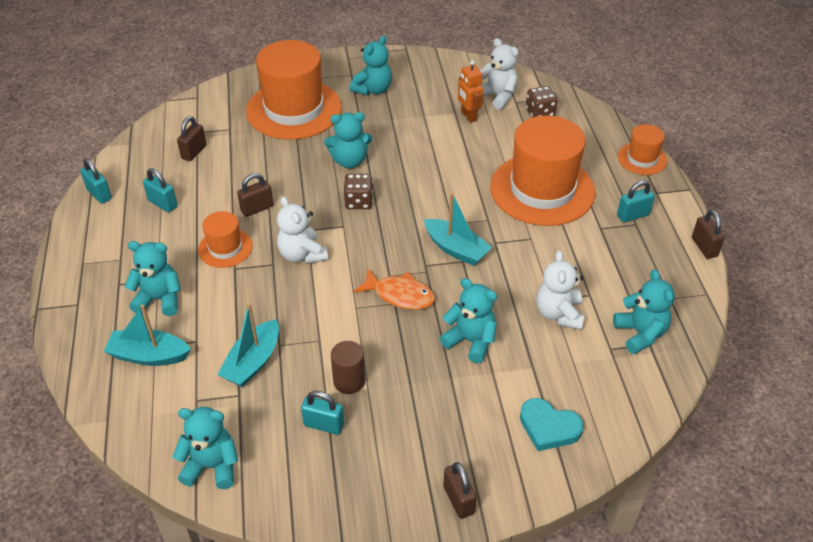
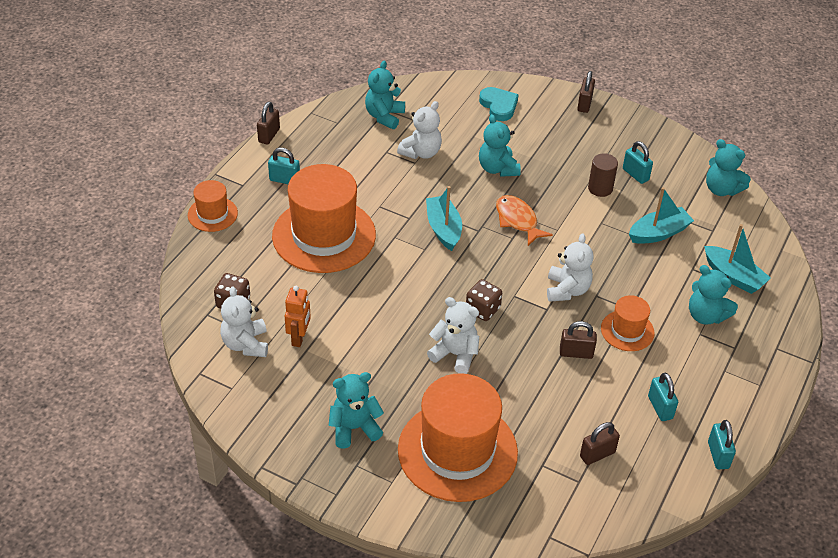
camera: 145 degrees left, 0 degrees up
(349, 161) = (455, 354): turquoise teddy bear -> white teddy bear

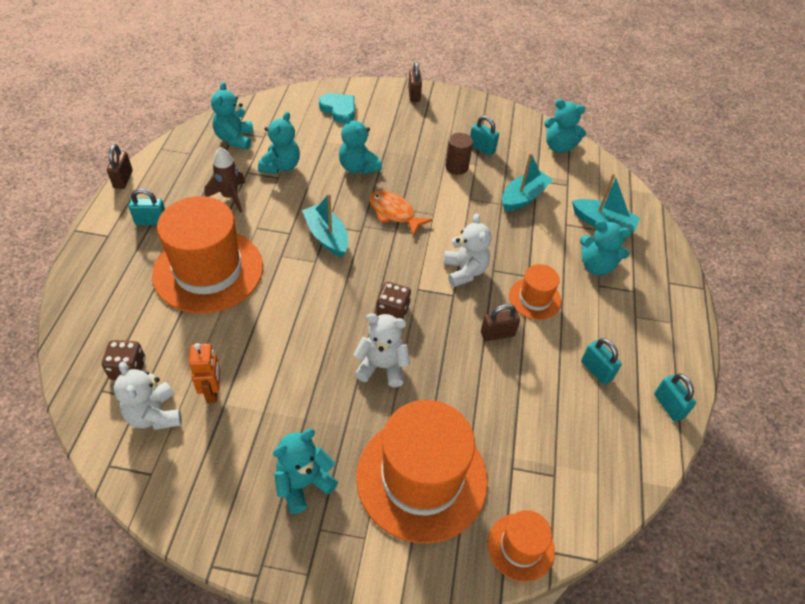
camera: 20 degrees left, 5 degrees up
(212, 214) = (81, 274): orange hat -> orange hat (520, 547)
(363, 172) = (230, 197): none -> brown rocket
(421, 152) = (281, 166): white teddy bear -> turquoise teddy bear
(597, 454) = (560, 439): brown padlock -> none

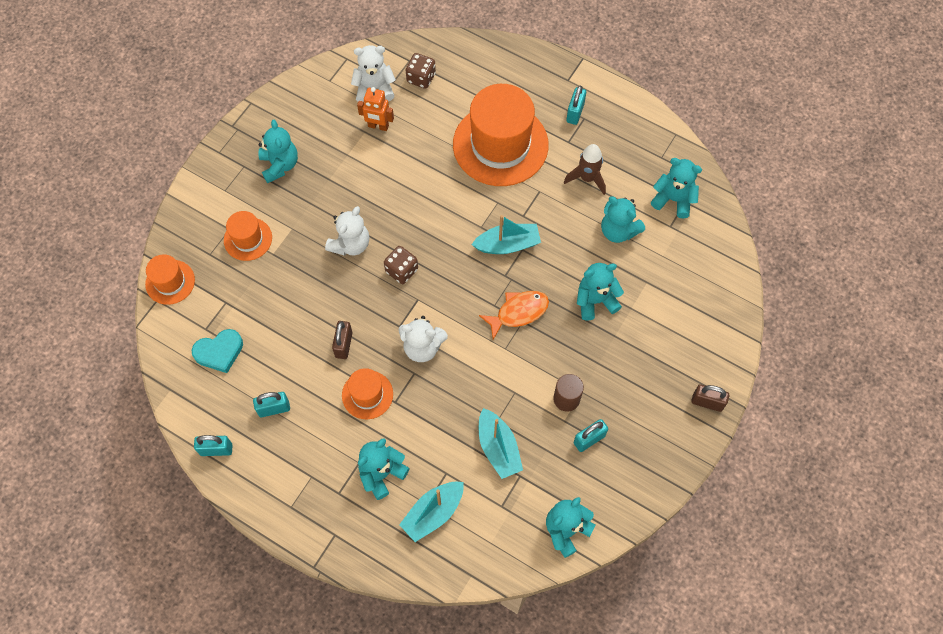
camera: 115 degrees right, 15 degrees up
(123, 179) = (638, 99): brown padlock -> none
(339, 110) = (698, 311): turquoise heart -> turquoise heart (219, 352)
(422, 478) = (248, 239): orange hat -> orange hat, size x0.49

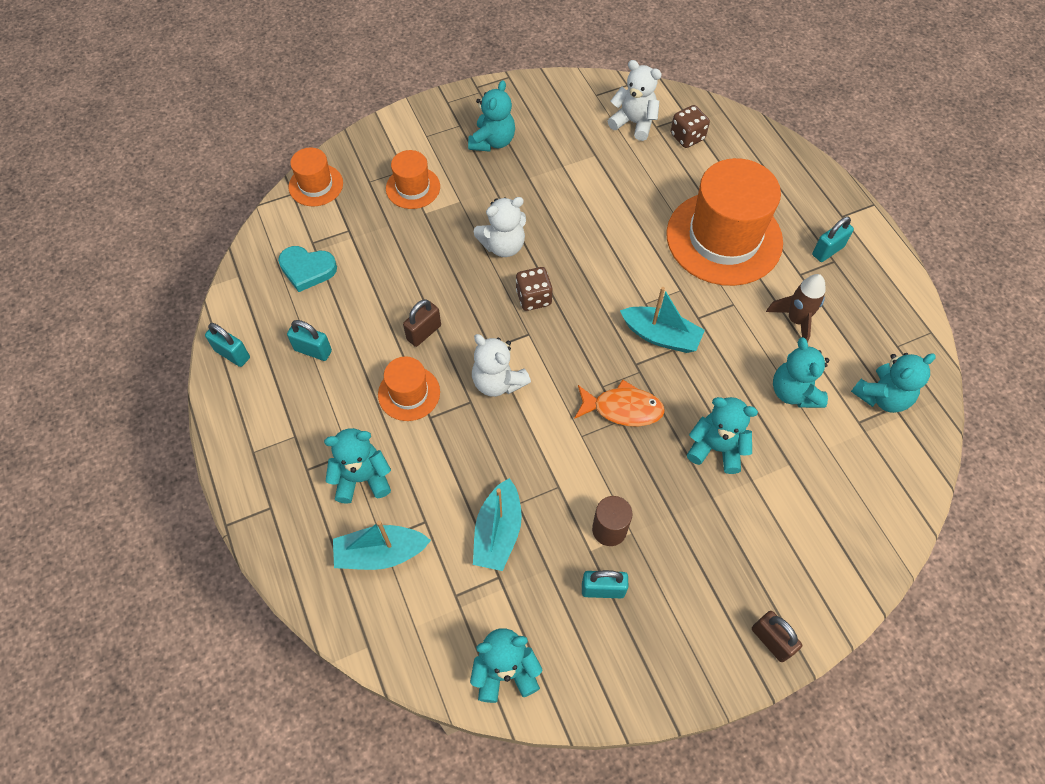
camera: 35 degrees right, 5 degrees down
(378, 126) = (612, 157): orange robot -> none
(673, 199) = (882, 396): turquoise teddy bear -> turquoise teddy bear turned 90 degrees clockwise

